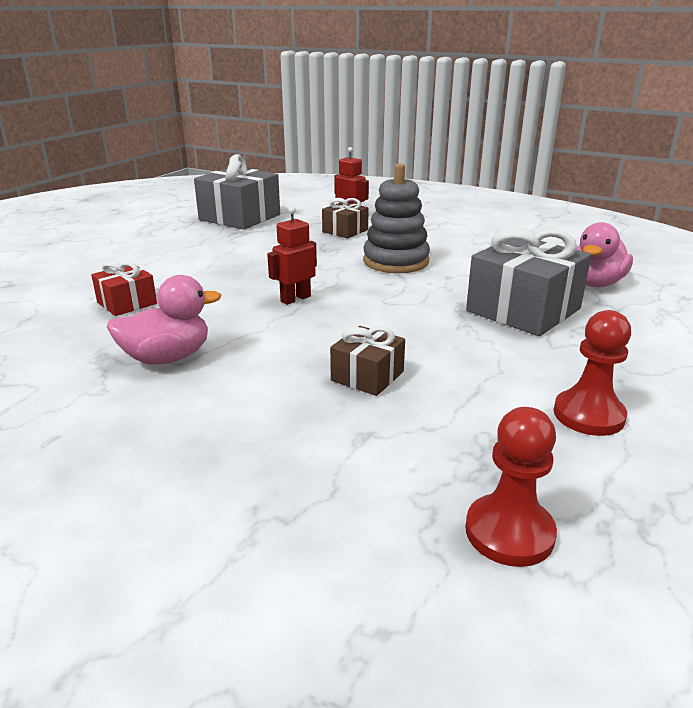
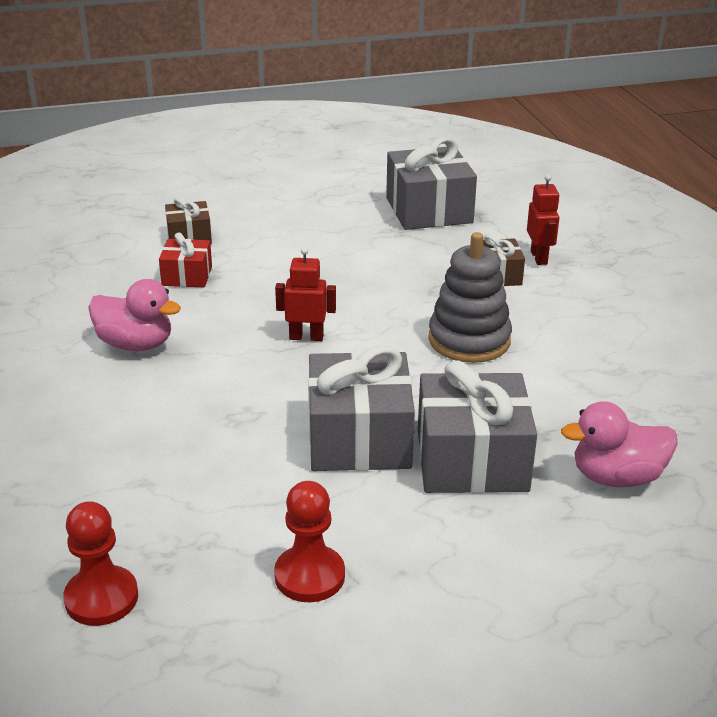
camera: 45 degrees right, 5 degrees up
(367, 376) = (226, 440): brown gift -> brown gift (189, 237)
(445, 331) = (359, 438): none -> grey gift

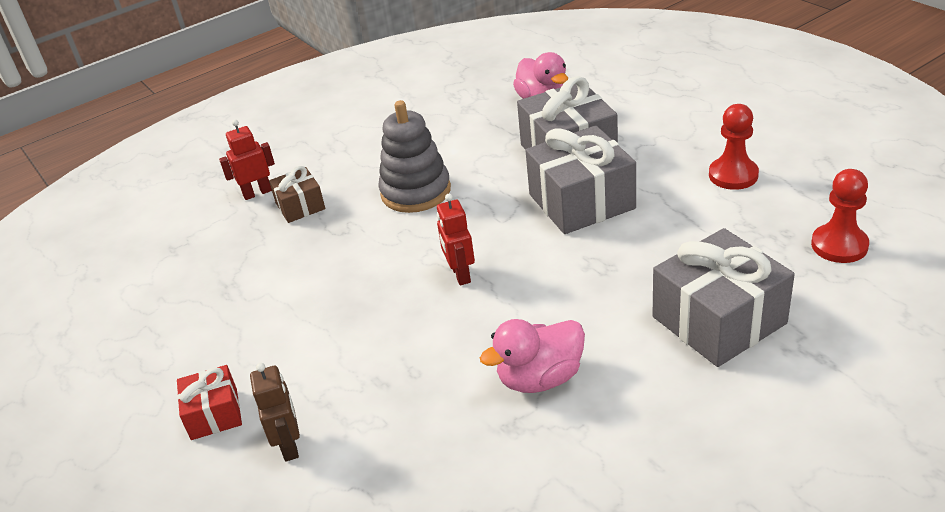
camera: 105 degrees left, 5 degrees up
(136, 344) = (540, 378): pink duck -> pink duck turned 120 degrees counterclockwise
(187, 276) = (385, 403): red gift -> red gift (214, 414)
(189, 237) = (290, 445): brown gift -> brown robot
(429, 210) = (171, 281): grey gift -> grey gift (718, 320)

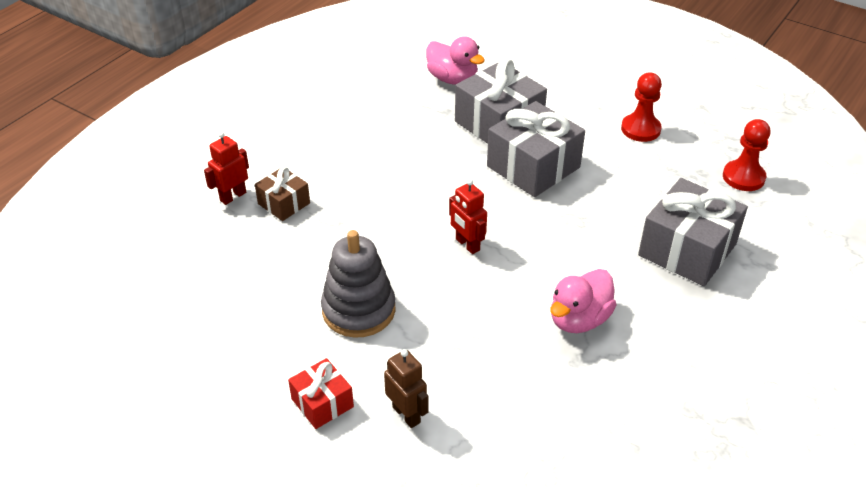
camera: 25 degrees left, 5 degrees up
(416, 192) = (385, 176): grey stacking toy -> grey stacking toy (358, 310)

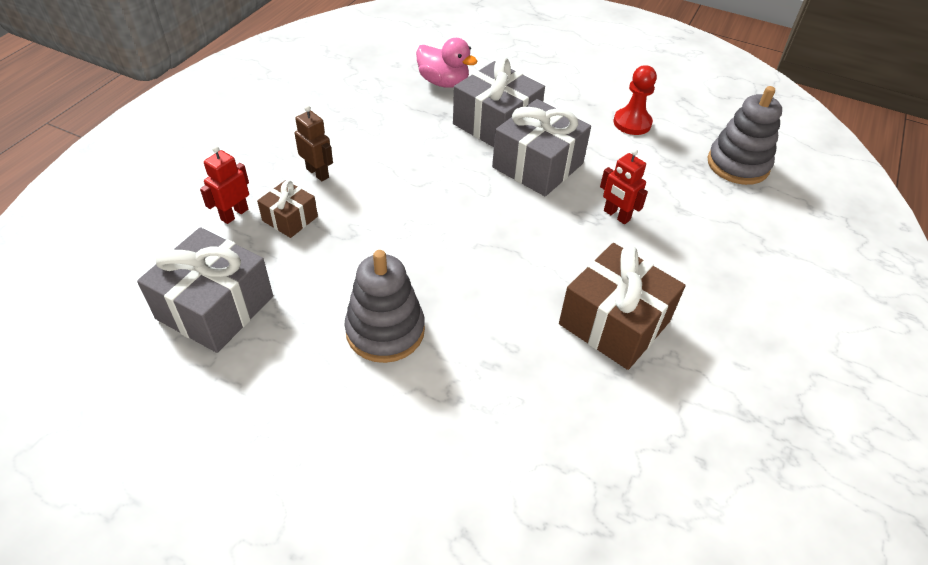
camera: 10 degrees left, 5 degrees up
(322, 403) = (360, 443): red gift -> none
(406, 414) = (455, 448): brown robot -> brown robot (318, 173)
(467, 245) = (487, 250): red robot -> red robot (616, 215)
(579, 319) = (614, 322): pink duck -> brown gift
(687, 249) = (703, 240): grey gift -> grey gift (215, 307)
(743, 177) = (737, 165): red pawn -> grey stacking toy

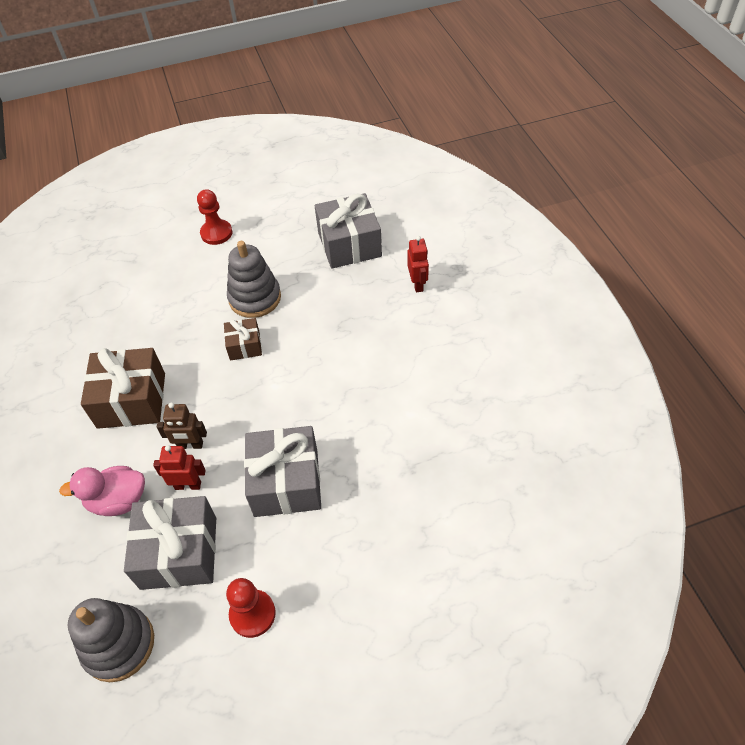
camera: 140 degrees right, 5 degrees up
(290, 219) = (386, 306): brown gift -> brown gift (244, 346)
(315, 473) = (216, 233): none -> red pawn
(318, 173) = (417, 344): brown robot -> brown robot (190, 445)
(443, 82) = (458, 506): pink duck -> pink duck (118, 500)
(496, 124) = (361, 497): grey gift -> grey gift (179, 552)

